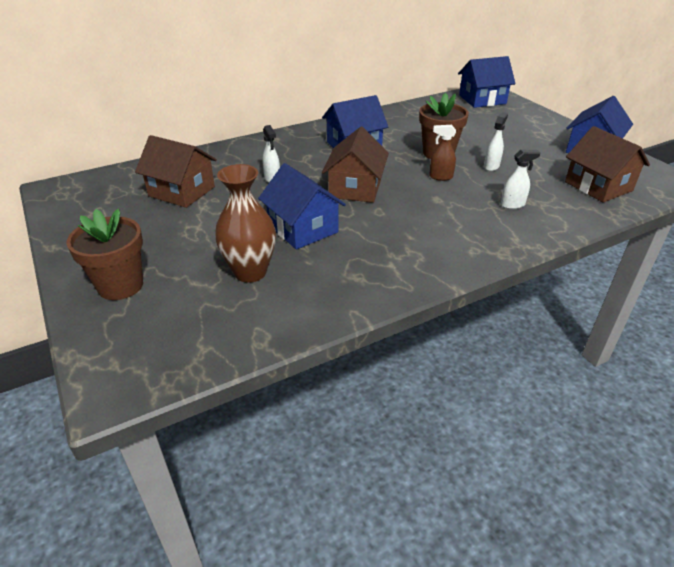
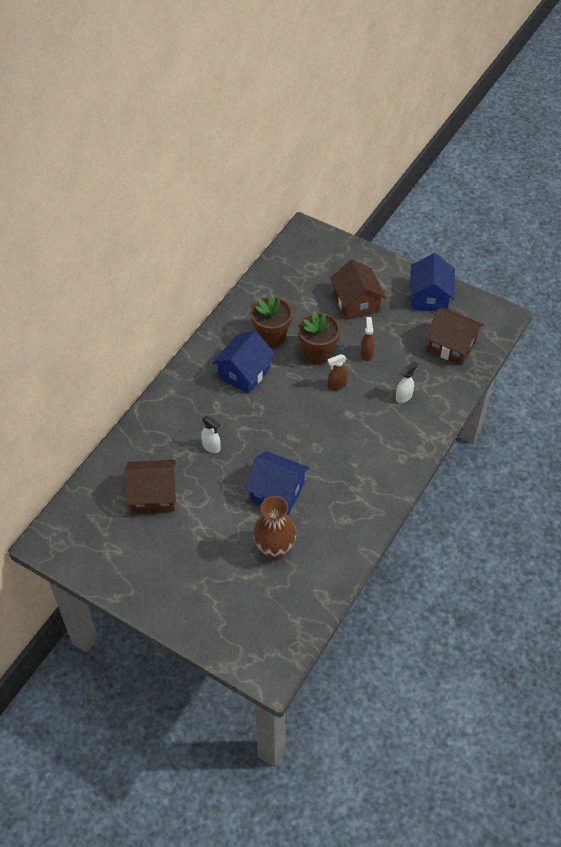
camera: 30 degrees left, 15 degrees up
(120, 286) = (201, 603): brown flower pot -> brown flower pot (271, 337)
(355, 188) = (283, 429): brown house -> brown house (356, 302)
(482, 99) = (308, 250): blue house -> none
(491, 166) = (366, 354): white spray bottle -> brown spray bottle

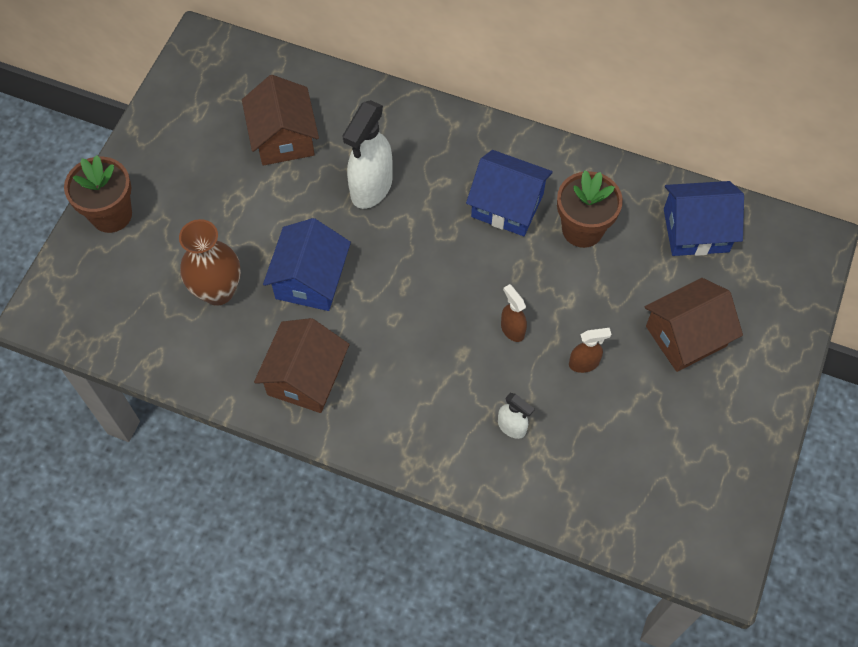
camera: 80 degrees right, 10 degrees up
(211, 447) = (371, 188): white spray bottle -> white spray bottle, size x1.95
(317, 353) = (567, 295): brown flower pot -> brown flower pot (111, 214)
(429, 297) = (731, 446): blue house -> blue house (696, 230)
(451, 346) = (633, 490): brown house -> brown house (305, 377)

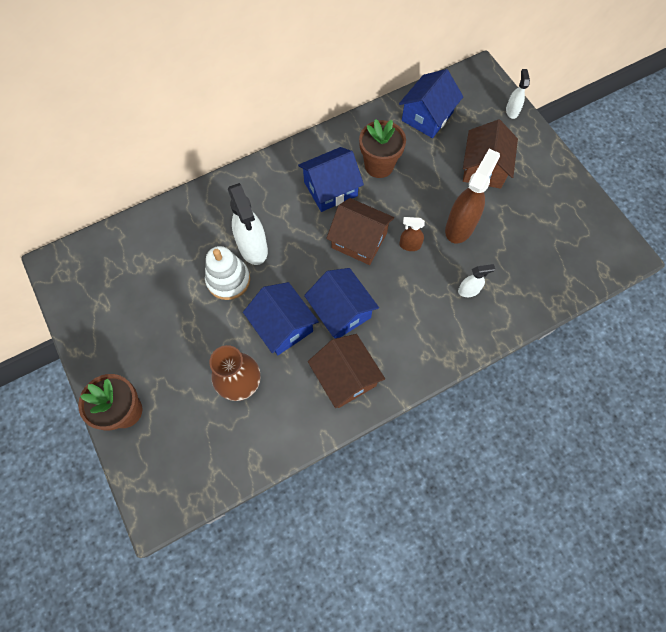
camera: 50 degrees left, 5 degrees up
(283, 138) = (172, 269): brown house -> brown house (359, 240)
(316, 194) = (228, 280): none -> white stacking toy
(374, 320) = (341, 311): none -> blue house
(584, 363) = (460, 226): brown spray bottle -> brown spray bottle, size x1.95
(797, 312) = (511, 111): none -> white spray bottle

